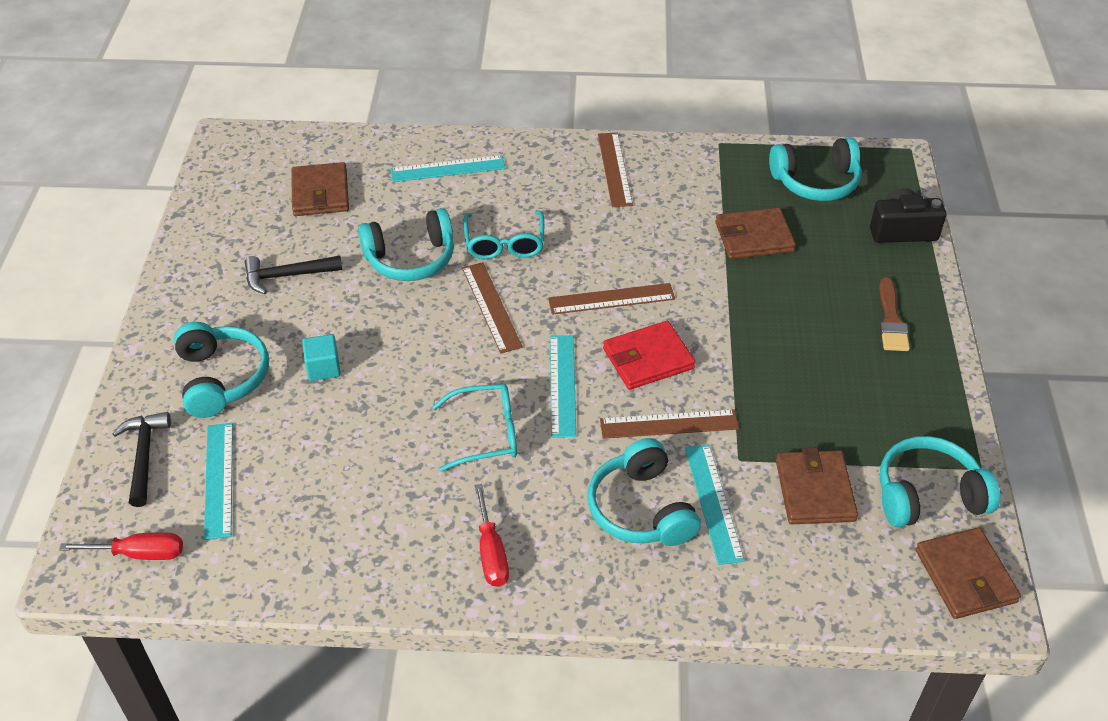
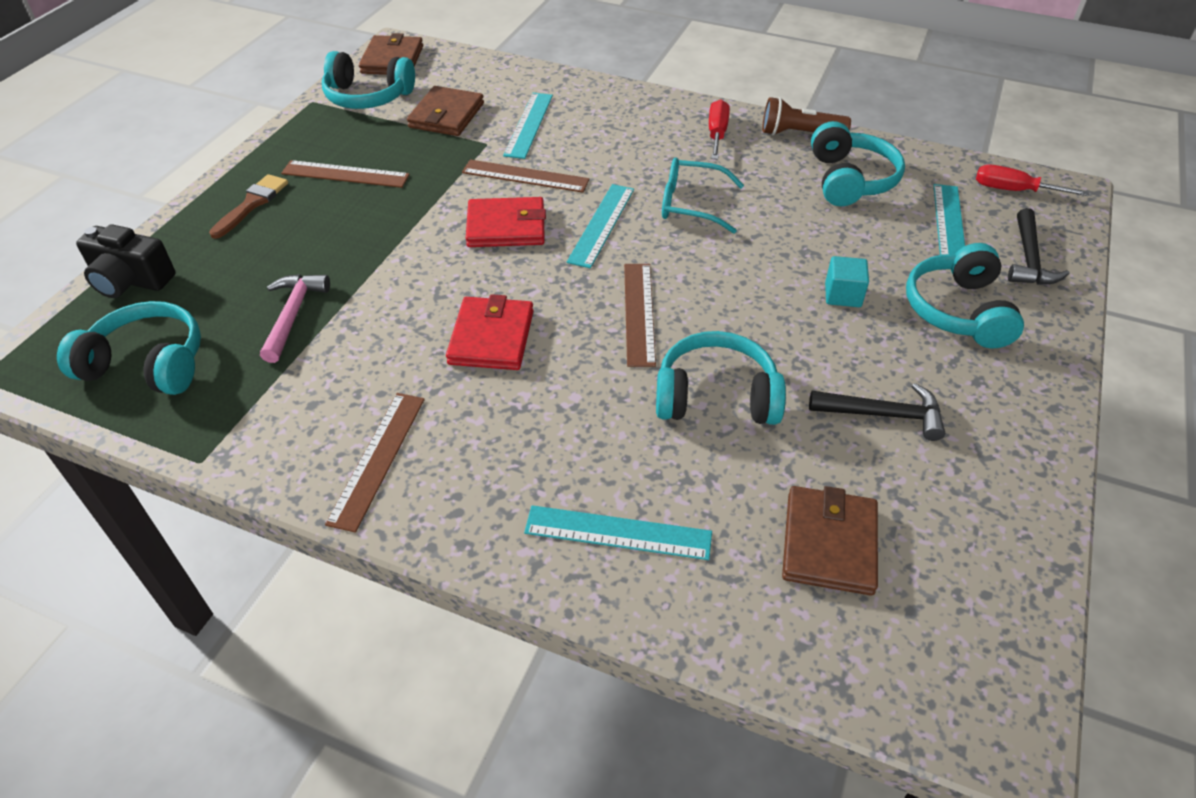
camera: 160 degrees left, 0 degrees up
(392, 582) = (799, 134): none -> brown flashlight
(504, 243) = (588, 385): turquoise glasses -> none
(595, 258) = (491, 337): none -> red wallet
(611, 299) = (503, 289): brown ruler -> brown ruler (345, 174)
(641, 509) = (587, 133): turquoise headphones -> turquoise headphones (850, 180)
(754, 237) = (293, 315): brown wallet -> pink hammer

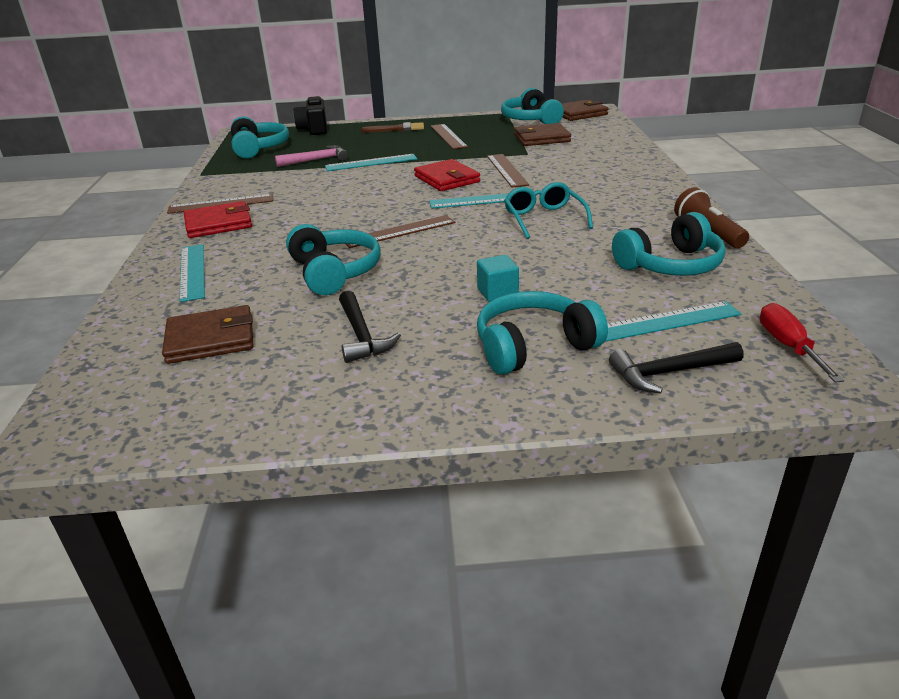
camera: 65 degrees right, 15 degrees down
(491, 337) = (337, 202): red wallet -> red wallet (218, 223)
(529, 125) = (566, 157): turquoise ruler -> turquoise ruler (371, 163)
(717, 134) = (653, 206): red screwdriver -> none

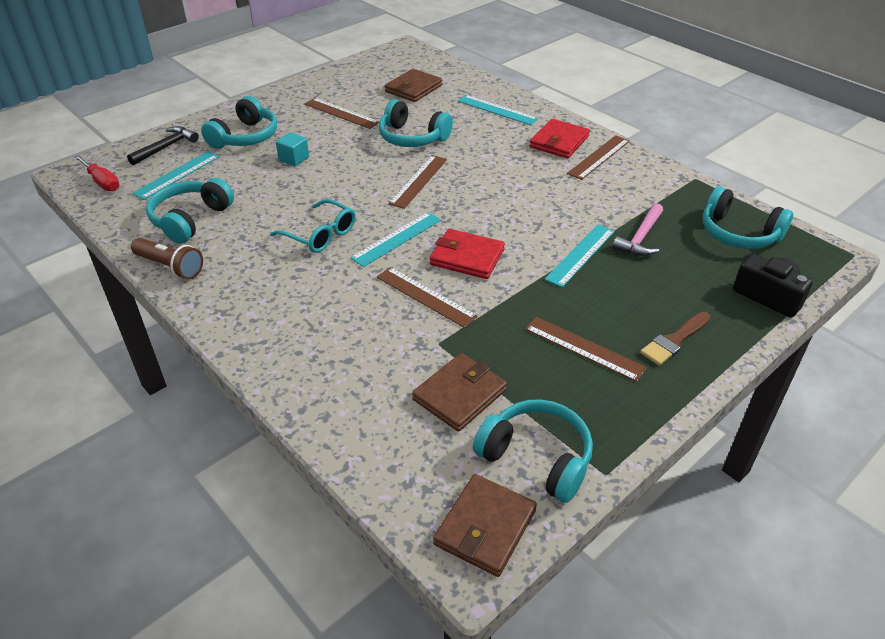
camera: 140 degrees right, 10 degrees up
(362, 336) = (341, 113): black hammer -> brown ruler

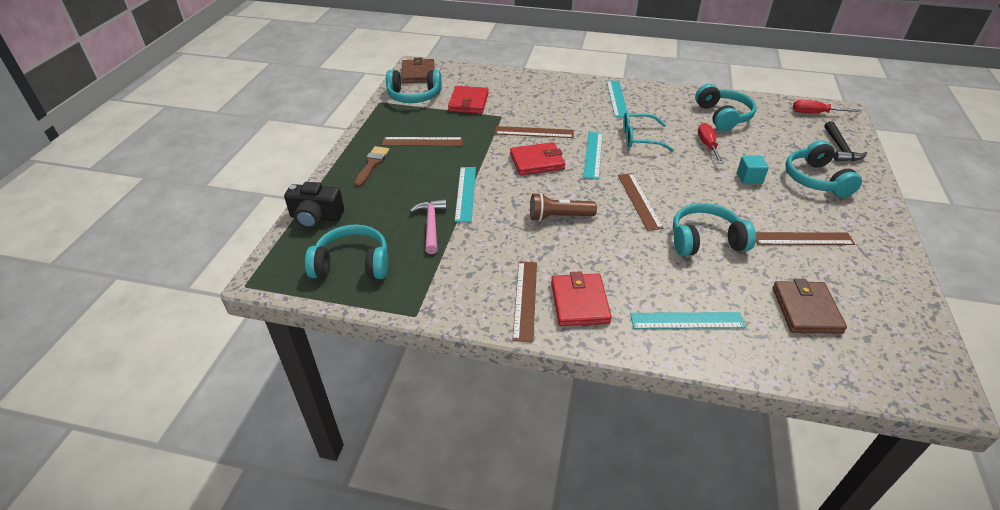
camera: 145 degrees right, 0 degrees up
(170, 267) = (682, 94): brown flashlight -> brown flashlight (559, 217)
(177, 175) = (789, 135): turquoise ruler -> turquoise ruler (617, 98)
(270, 198) = (707, 145): none -> red screwdriver
(459, 394) = (468, 102): brown wallet -> red wallet

